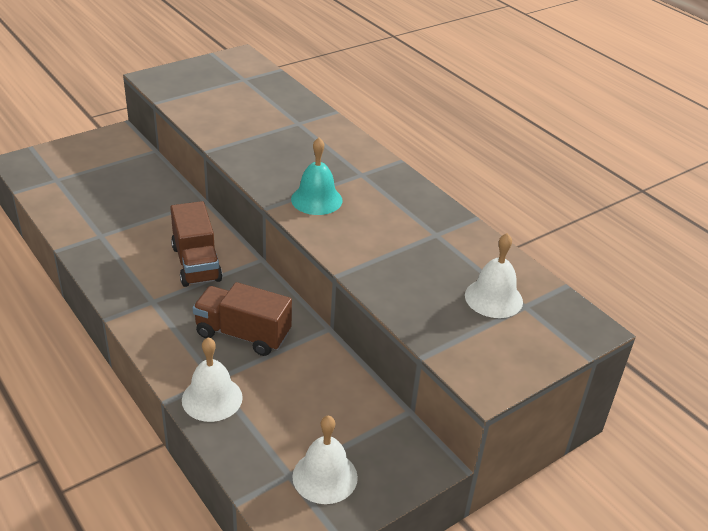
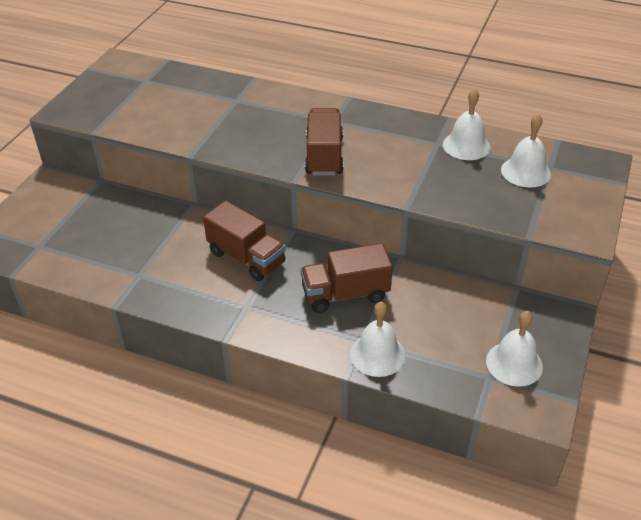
camera: 30 degrees left, 5 degrees up
(316, 199) = (324, 156): turquoise bell -> brown truck
(462, 248) = (466, 145): none -> white bell

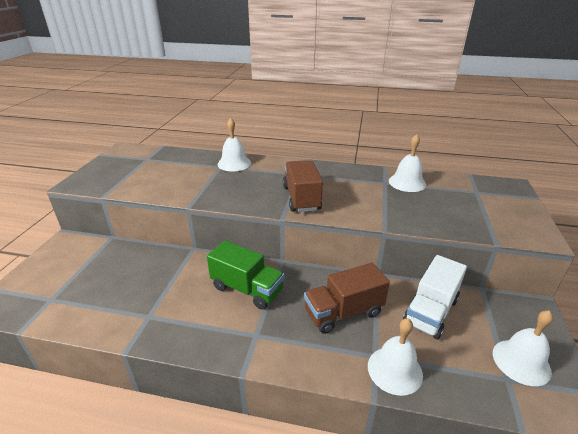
camera: 10 degrees left, 10 degrees down
(246, 258) = (247, 289): brown truck -> green truck
(443, 304) = (430, 311): none -> white truck
(525, 172) = (461, 196): white bell -> white bell (234, 163)

